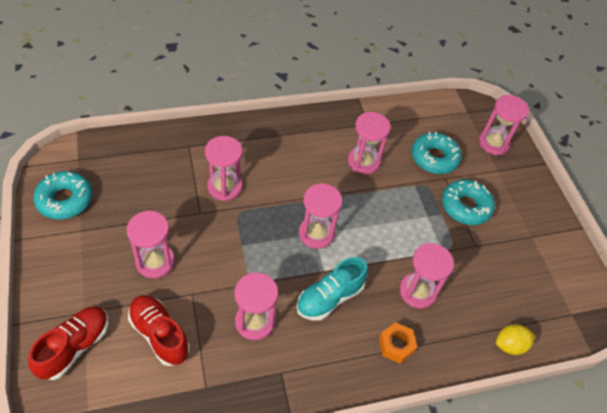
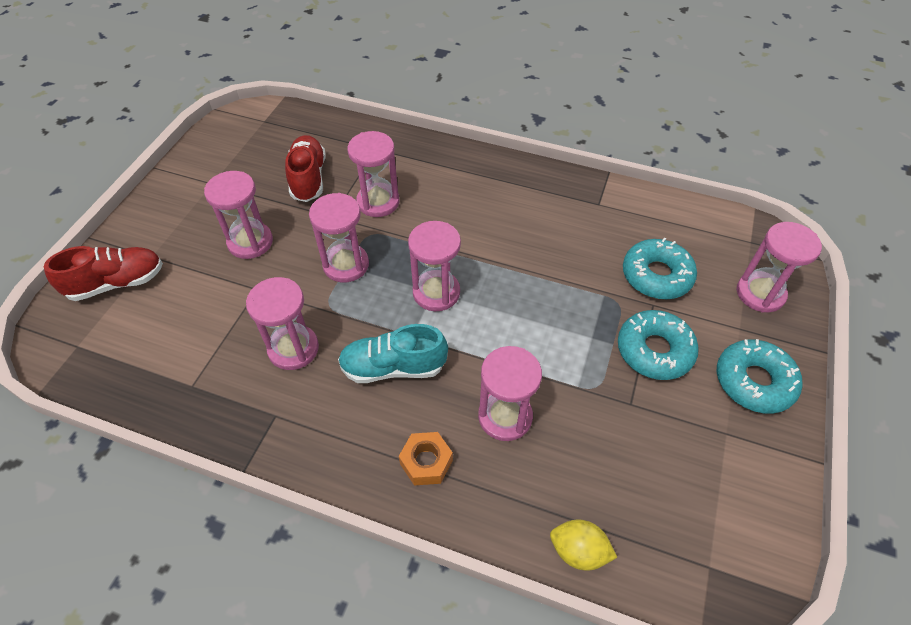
camera: 40 degrees right, 0 degrees up
(65, 200) = (222, 151): turquoise donut -> turquoise donut (754, 381)
(159, 334) = (195, 311): red shoe -> red shoe (308, 178)
(363, 162) = (558, 241): pink hourglass -> pink hourglass (346, 265)

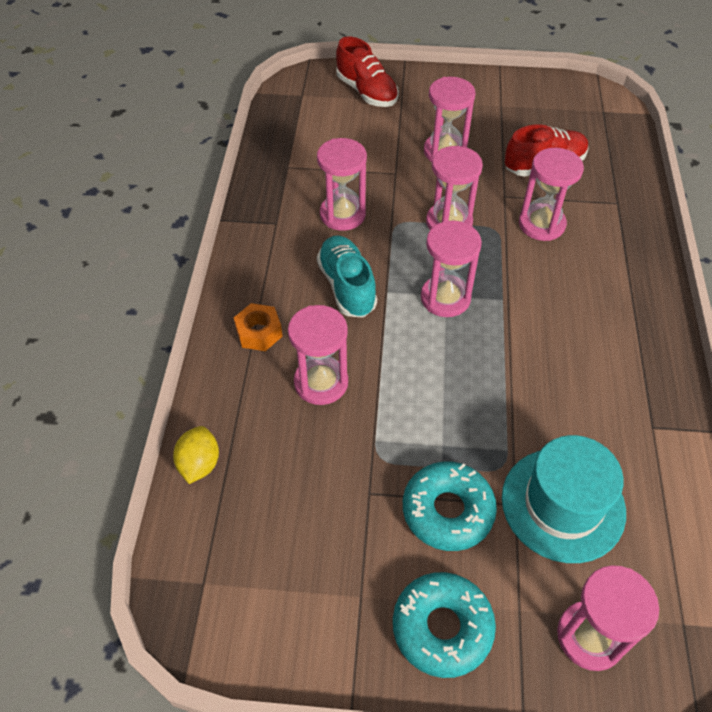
camera: 75 degrees right, 0 degrees up
(656, 276) = (563, 504): turquoise donut -> turquoise hat

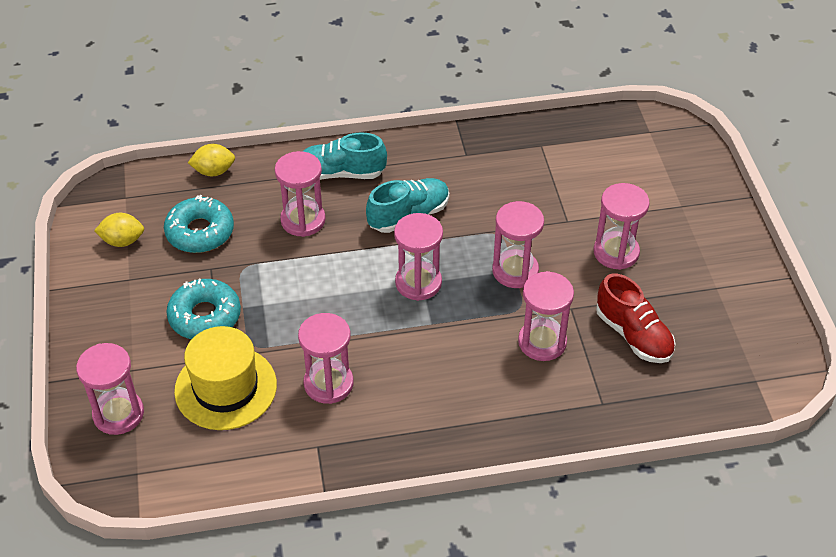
camera: 75 degrees right, 5 degrees down
(259, 332) = (341, 173): orange nut -> turquoise shoe
(287, 596) = (122, 241): none -> yellow lemon
(342, 214) = (494, 195): pink hourglass -> pink hourglass (328, 383)
(366, 92) = (679, 177): red shoe -> none
(442, 627) = (112, 327): turquoise donut -> turquoise donut (200, 232)
(563, 504) = (225, 388): turquoise hat -> yellow hat

